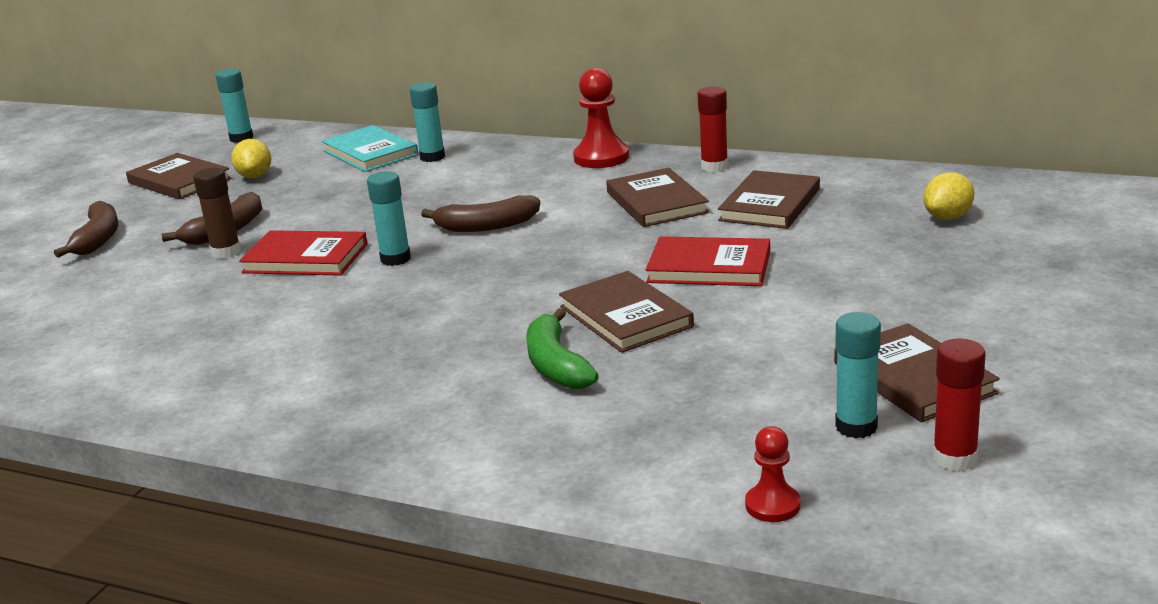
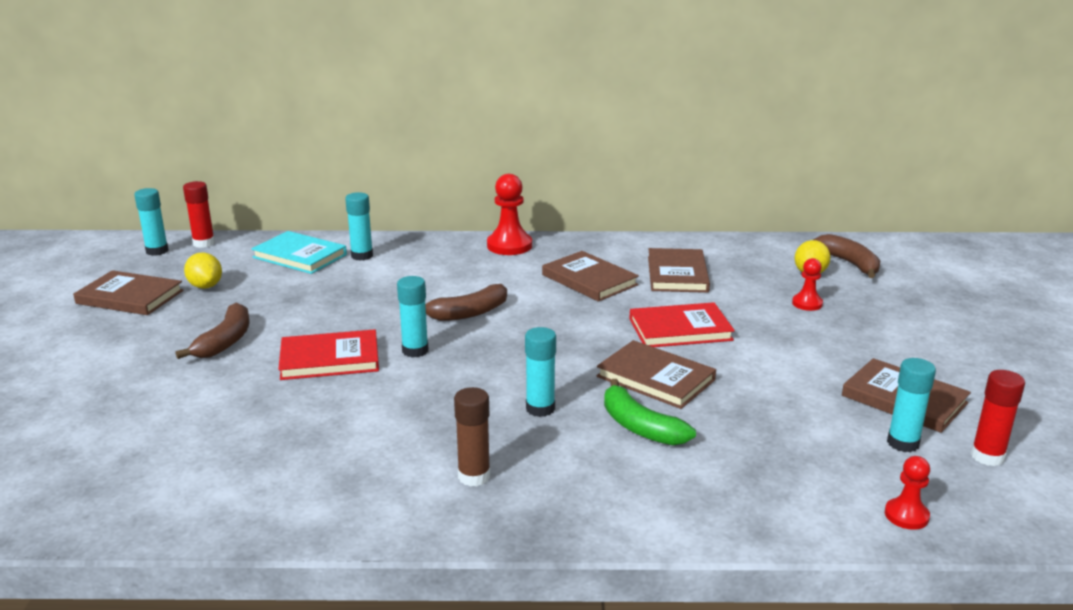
camera: 25 degrees left, 0 degrees up
(98, 239) = (94, 363): brown banana -> brown banana (849, 263)
(226, 252) = (245, 361): brown glue stick -> brown glue stick (474, 476)
(467, 332) = (540, 409): none -> turquoise glue stick
(714, 167) = (606, 247): red glue stick -> red glue stick (204, 243)
(904, 253) = (807, 303): none -> red pawn

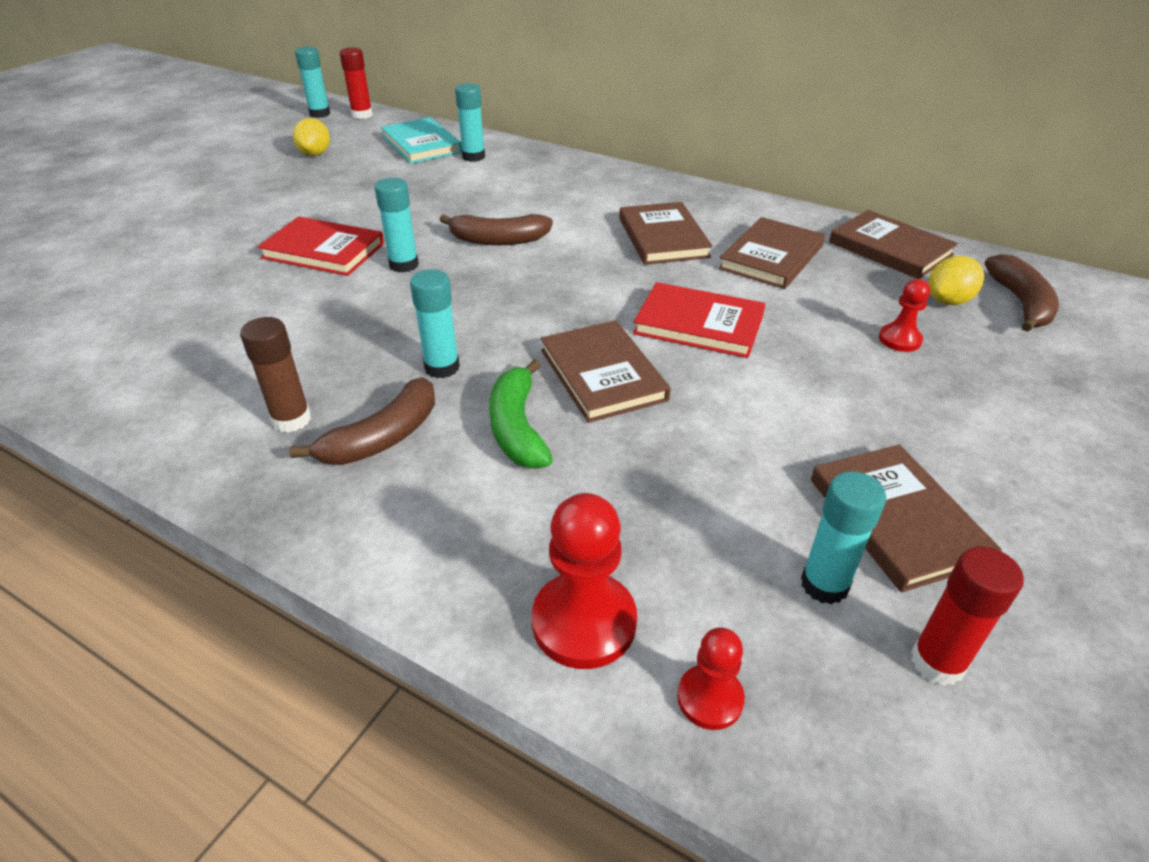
camera: 30 degrees right, 15 degrees up
(130, 297) = (250, 149): brown book -> brown book (890, 249)
(225, 341) = (267, 208): brown banana -> brown banana (383, 437)
(509, 246) = (623, 179): red pawn -> red pawn (584, 622)

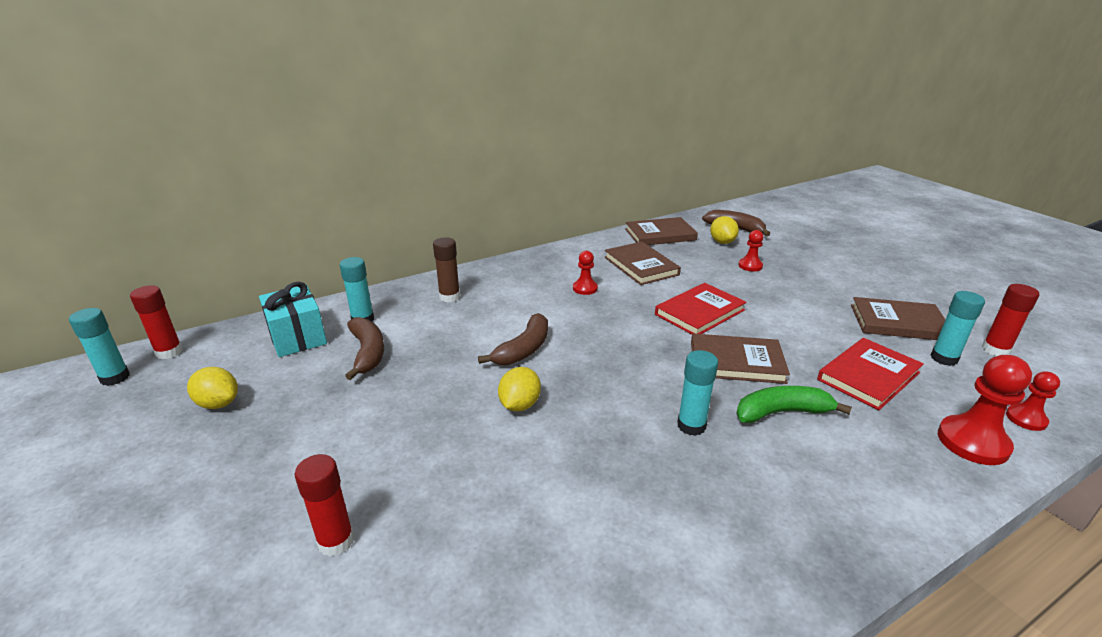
camera: 60 degrees left, 10 degrees down
(196, 246) = (336, 541): none -> red glue stick
(291, 420) = (725, 527): brown glue stick -> brown glue stick (449, 297)
(323, 251) = (447, 445): red book -> red book (868, 376)
(383, 437) = (770, 478): brown banana -> brown banana (367, 353)
(404, 265) = (519, 405): turquoise glue stick -> yellow lemon
(421, 144) = (297, 337): turquoise book -> turquoise gift
(517, 428) = (781, 412): green banana -> green banana turned 150 degrees clockwise
(663, 237) = (585, 288): brown book -> red pawn

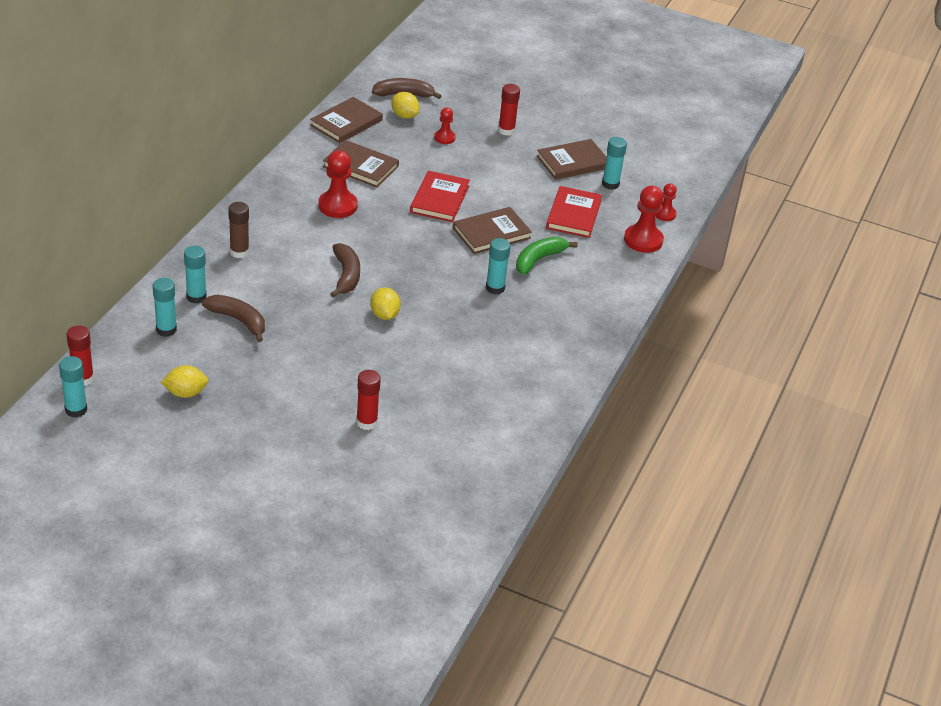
camera: 40 degrees left, 10 degrees up
(297, 337) = (166, 330): turquoise gift -> turquoise glue stick
(585, 288) = (337, 206): red pawn -> red pawn, size x1.73
(995, 350) = (637, 166): red glue stick -> red glue stick (506, 130)

